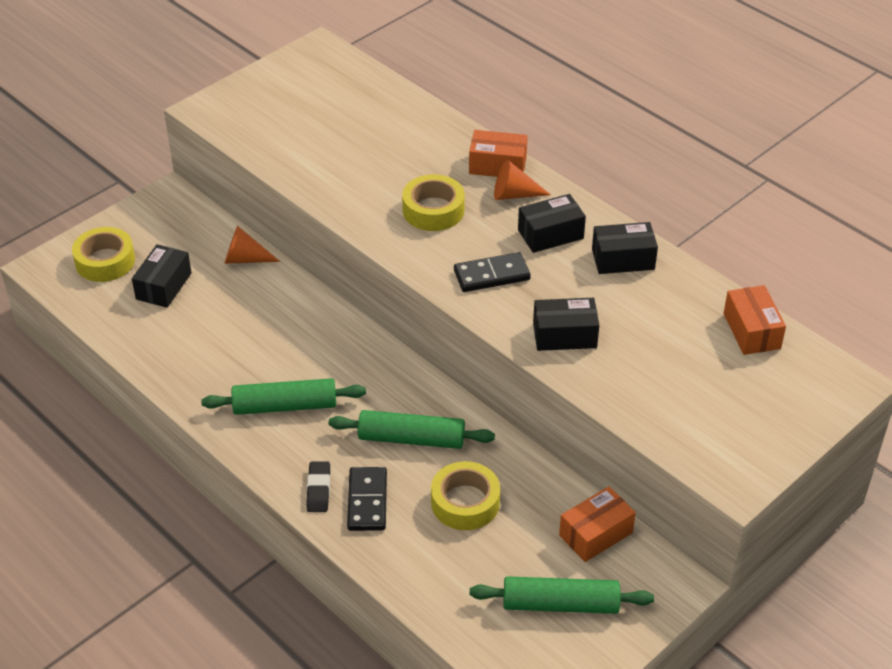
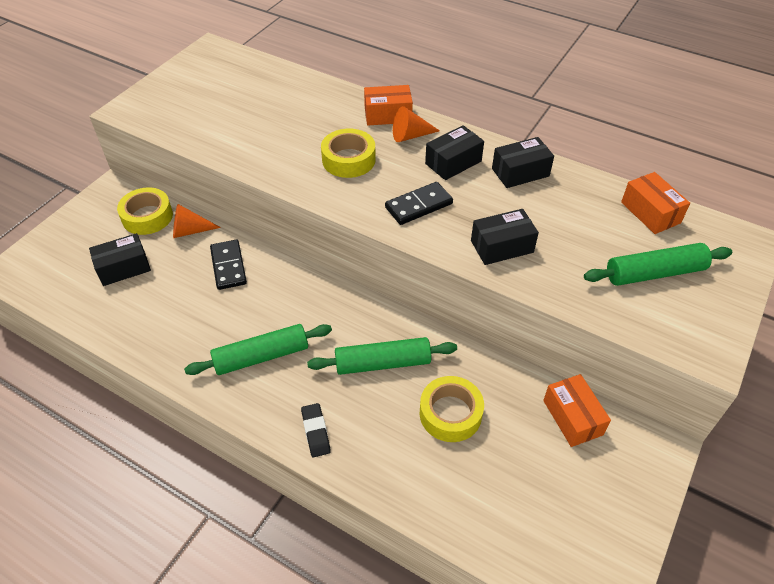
camera: 15 degrees left, 5 degrees up
(105, 261) = (65, 256): yellow tape -> yellow tape (147, 217)
(164, 286) = (124, 268): black box -> black box turned 60 degrees clockwise
(367, 501) = (364, 433): black domino -> black domino (228, 266)
(560, 604) = (571, 496): green rolling pin -> green rolling pin (654, 273)
(596, 534) = (572, 417): orange box -> orange box turned 60 degrees counterclockwise

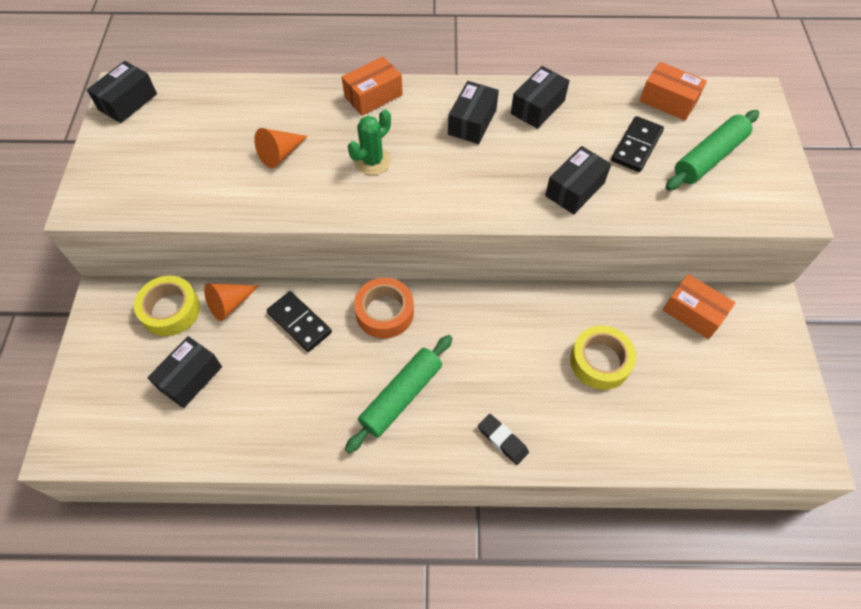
camera: 30 degrees left, 10 degrees up
(208, 57) = (128, 102): none -> black box
(298, 289) = (384, 312): none -> orange tape
(348, 160) = (372, 161): yellow tape -> green cactus
(383, 363) = (513, 345): green rolling pin -> none
(410, 136) = (412, 110): orange cone -> orange cone (280, 154)
(419, 206) = (474, 181): black domino -> black domino (636, 146)

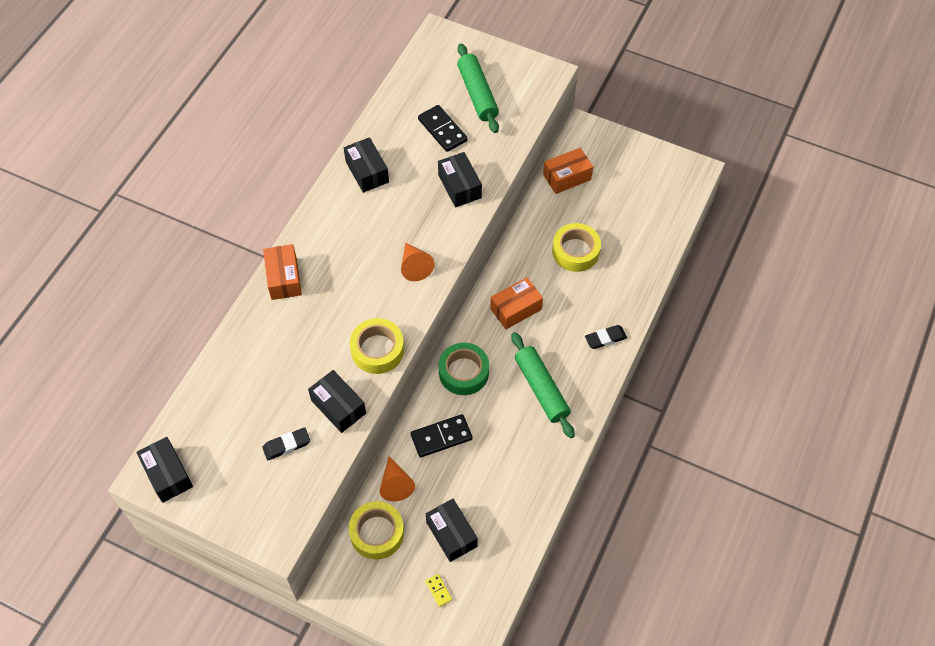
camera: 65 degrees left, 0 degrees up
(122, 391) = (438, 590): none -> yellow domino
(188, 171) = (286, 445): none -> black eraser
(280, 154) = (308, 369): orange cone -> orange cone (415, 266)
(328, 199) = (377, 350): none -> yellow tape
(372, 161) = (356, 305): green cactus -> none
(384, 312) = (463, 372): orange tape -> green tape
(472, 122) = (356, 221): black box -> black box (338, 407)
(668, 101) = (411, 89): orange box -> orange box (516, 309)

